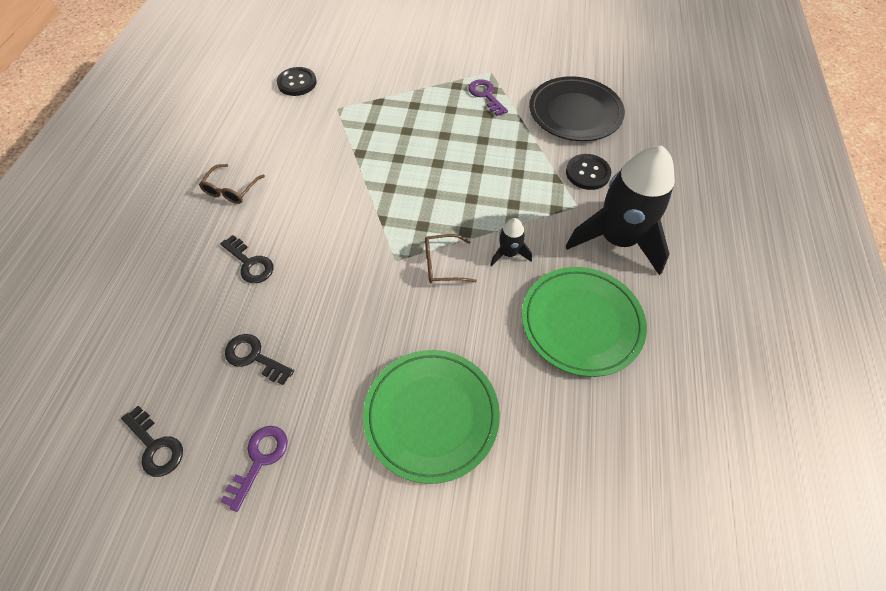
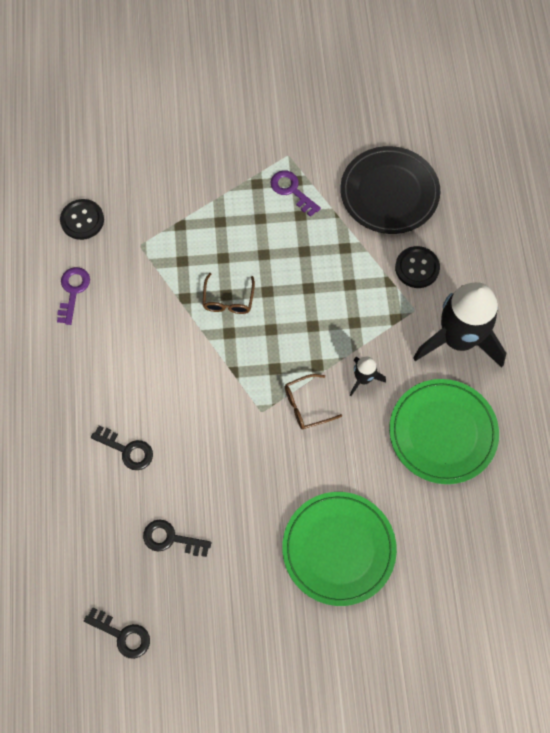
camera: 15 degrees left, 10 degrees up
(231, 190) = (72, 374): brown glasses -> brown glasses (228, 300)
(259, 460) = (212, 622): purple key -> purple key (73, 291)

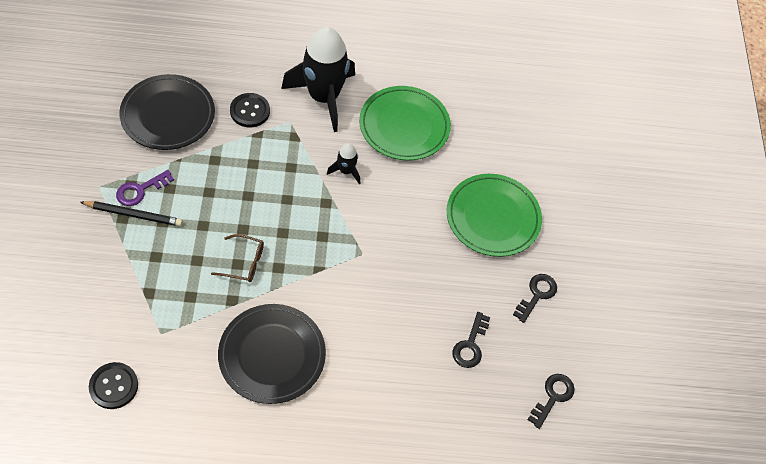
camera: 90 degrees left, 10 degrees down
(73, 291) = (197, 404): purple key -> none
(127, 450) = (380, 372): black key -> black key (536, 295)
(131, 345) = (272, 355): none -> black plate
(262, 192) = (134, 215): none -> black pencil
(306, 405) = (362, 218): brown glasses -> none

